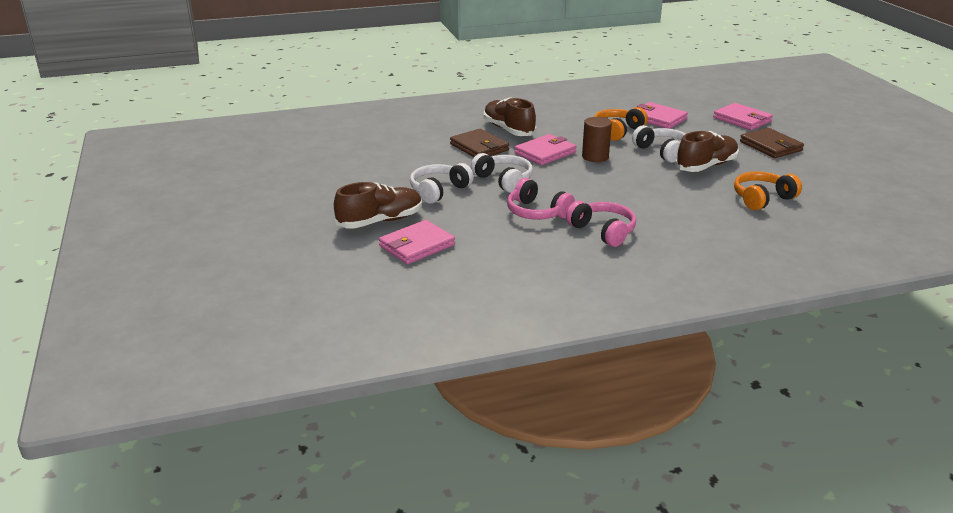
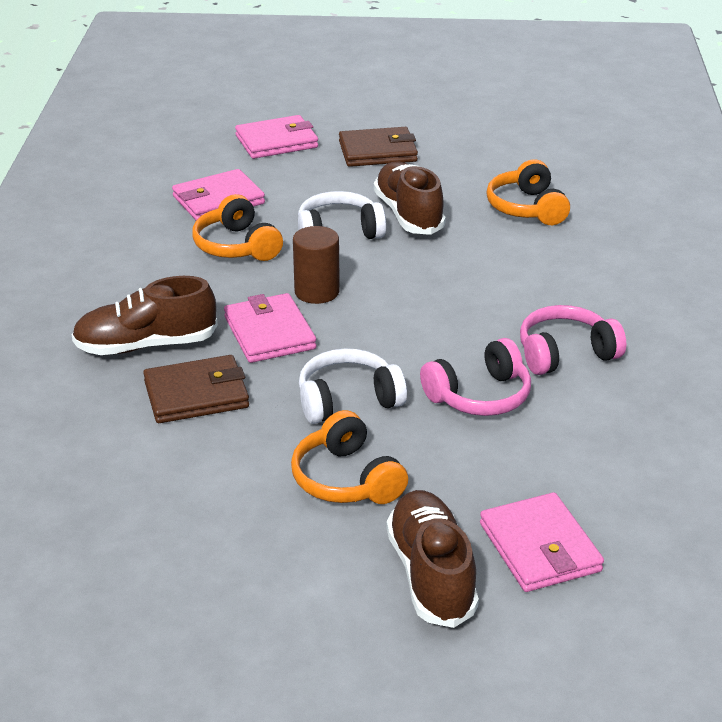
camera: 70 degrees left, 5 degrees up
(439, 191) = (347, 479): white headphones -> orange headphones

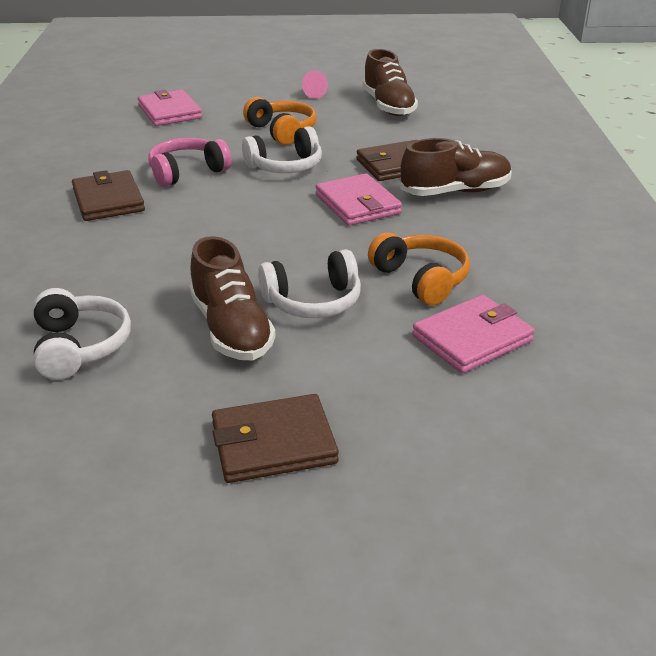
camera: 175 degrees right, 0 degrees up
(276, 141) = (439, 457): pink wallet -> none
(279, 595) = (312, 94): none -> pink cone
(317, 292) = (324, 238): brown cylinder -> none
(431, 574) = (232, 102): brown shoe -> brown shoe (388, 106)
(527, 208) = (79, 347): orange headphones -> white headphones
(565, 354) = (108, 200): pink headphones -> brown wallet

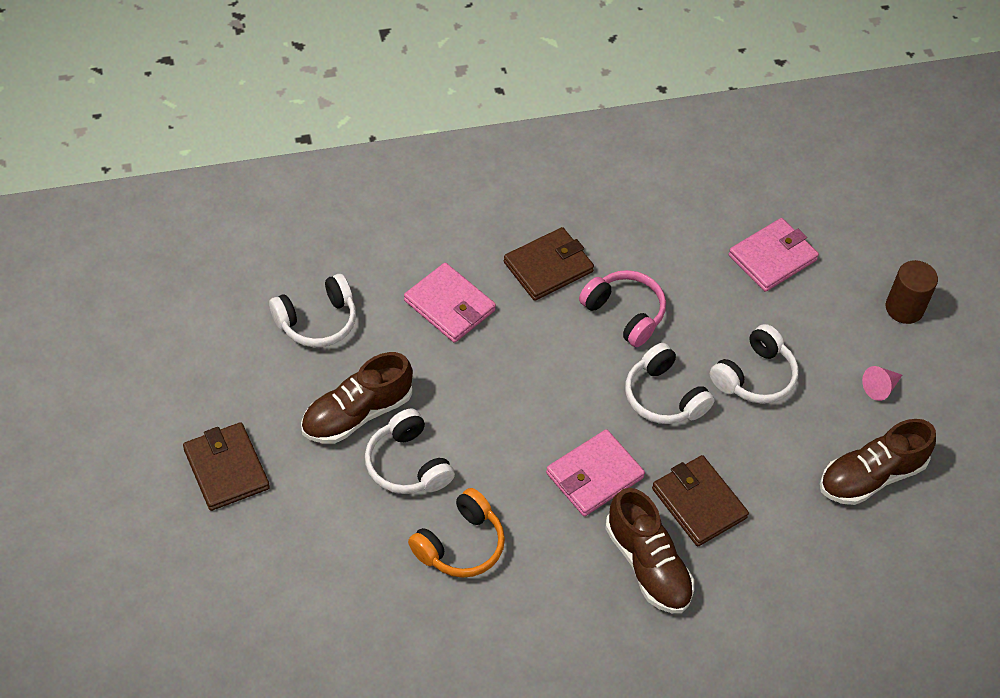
camera: 75 degrees right, 20 degrees up
(246, 79) = (904, 308): none -> brown cylinder
(282, 131) = (754, 376): orange headphones -> white headphones
(472, 338) = (374, 591): pink wallet -> pink wallet (449, 306)

